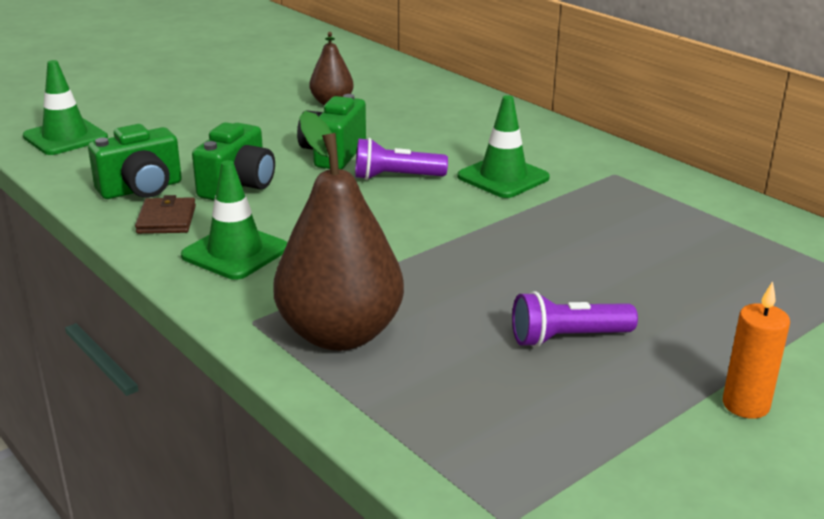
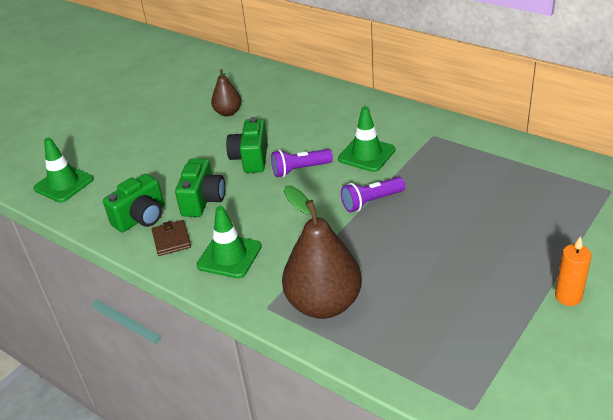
camera: 10 degrees left, 10 degrees up
(568, 338) = (455, 273): purple flashlight -> purple flashlight (371, 202)

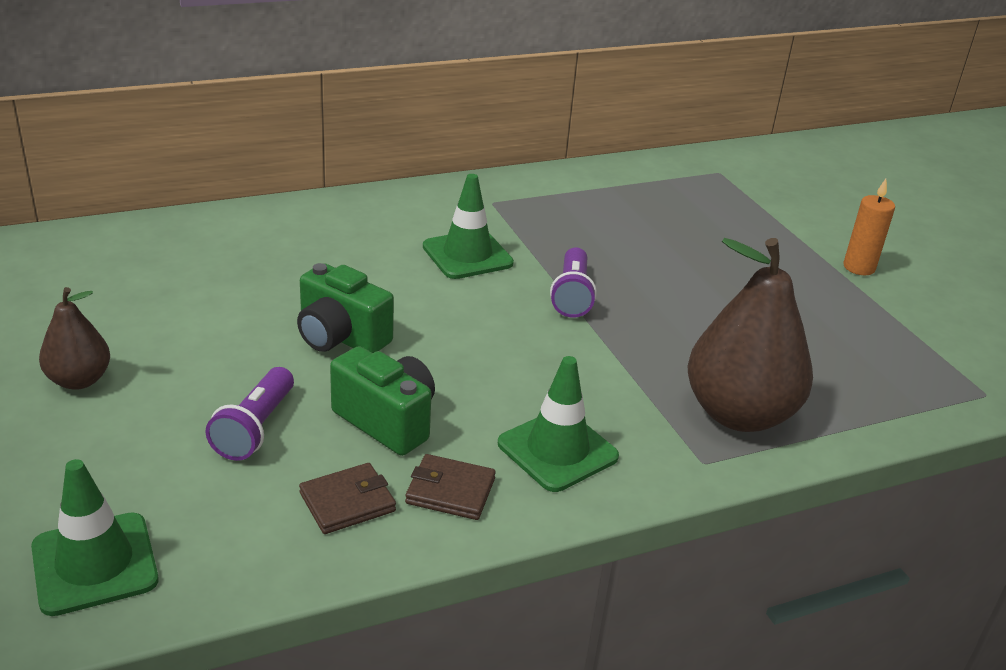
camera: 65 degrees left, 5 degrees down
(141, 218) = (347, 502): green camera -> brown wallet
(228, 112) = (179, 306): brown pear -> brown pear (79, 380)
(300, 170) = (430, 312): purple flashlight -> purple flashlight (255, 428)

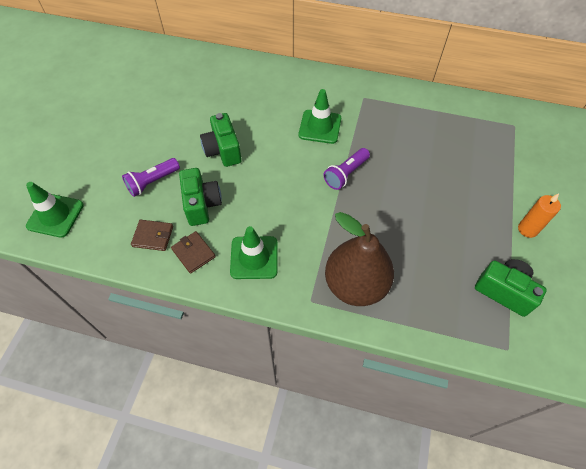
camera: 40 degrees right, 25 degrees up
(79, 380) = (115, 127): brown pear -> none
(911, 339) = (504, 291): none -> green camera

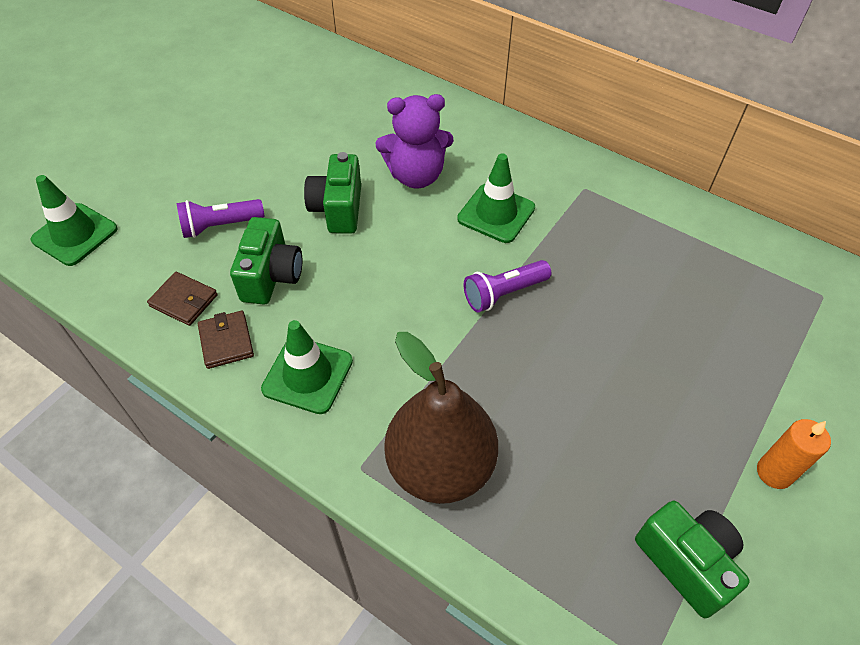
camera: 20 degrees right, 5 degrees down
(261, 116) = (416, 175): none -> purple teddy bear

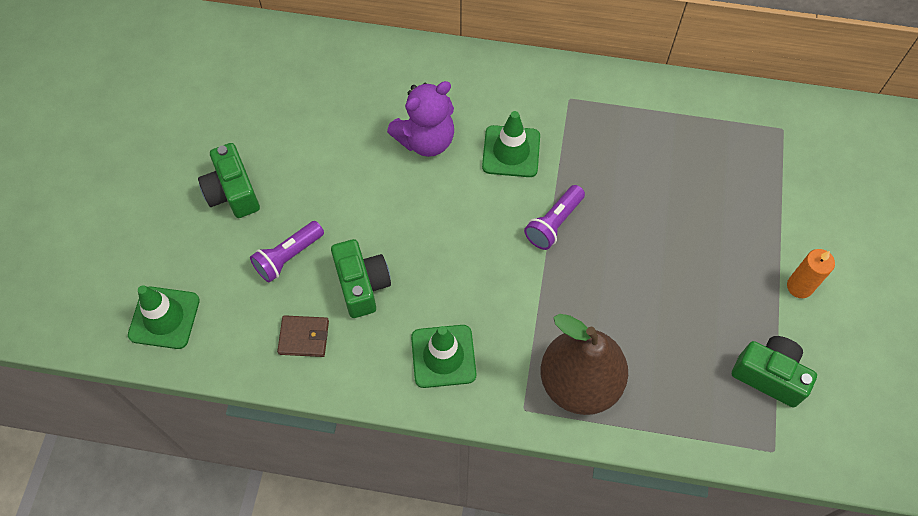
camera: 25 degrees left, 10 degrees up
(226, 341) = (362, 356): brown wallet -> none
(338, 209) = (379, 200): green camera -> green camera (233, 193)

